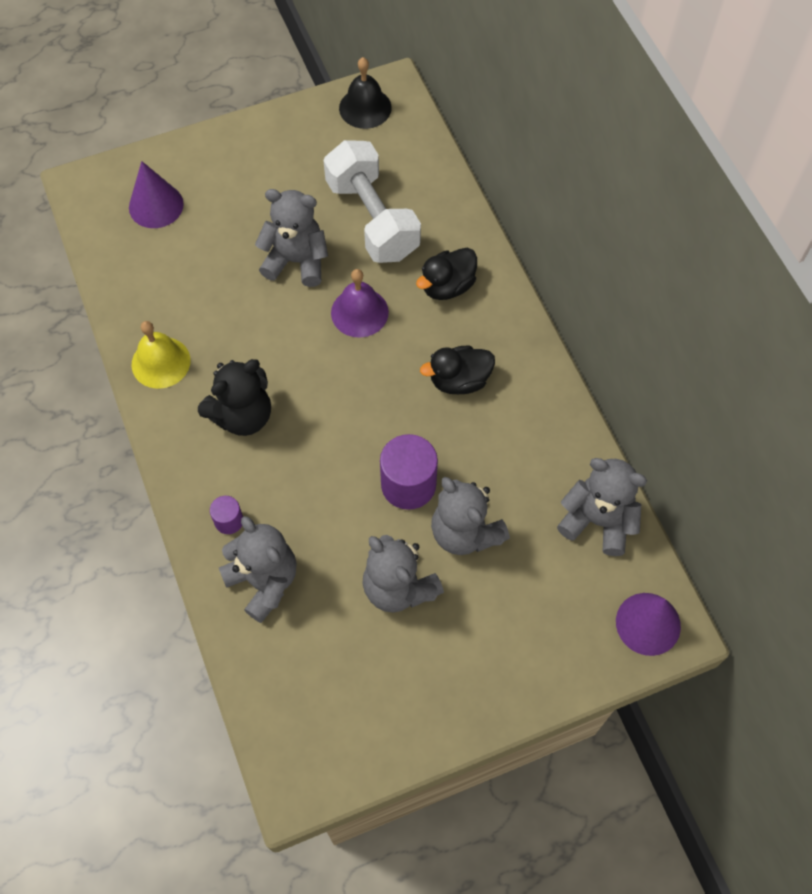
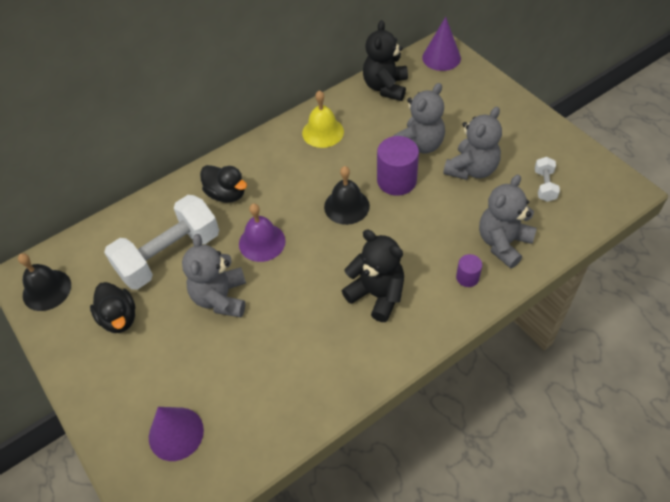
camera: 100 degrees left, 10 degrees down
(161, 362) = (346, 371): yellow bell -> yellow bell (323, 132)
(339, 673) = (544, 185): none -> white dumbbell
(384, 414) = (346, 206): none -> black bell
(459, 380) = (306, 171): black duck -> black duck (119, 318)
(598, 520) = (385, 87): grey teddy bear -> black teddy bear

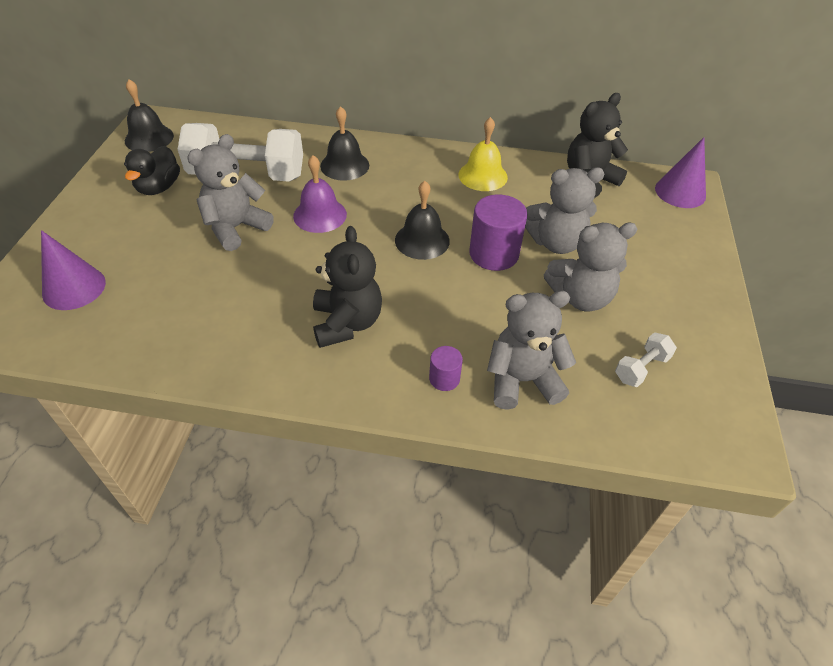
camera: 40 degrees right, 5 degrees down
(226, 194) = (344, 165): black duck -> black bell

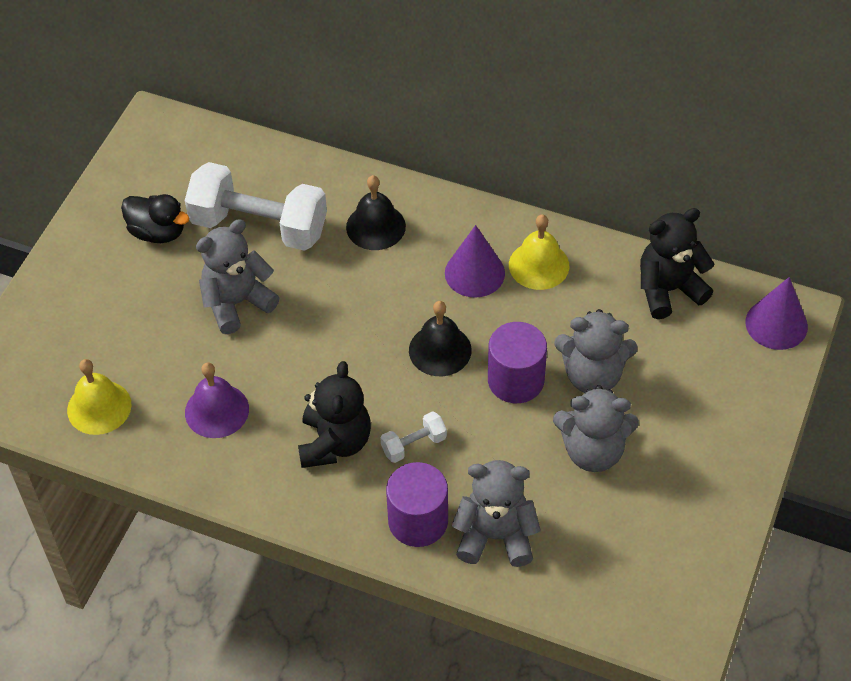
camera: 15 degrees right, 5 degrees up
(74, 288) = (65, 357): purple cone -> purple cone (474, 273)
(109, 324) = (99, 407): none -> yellow bell
(149, 138) = (151, 152): black bell -> none
(159, 187) = (158, 232): black duck -> black duck turned 90 degrees counterclockwise
(320, 215) = (332, 298): purple bell -> purple bell (217, 410)
(444, 378) = (418, 521): purple cylinder -> purple cylinder, size x1.92
(641, 368) = (623, 543): white dumbbell -> white dumbbell (413, 445)

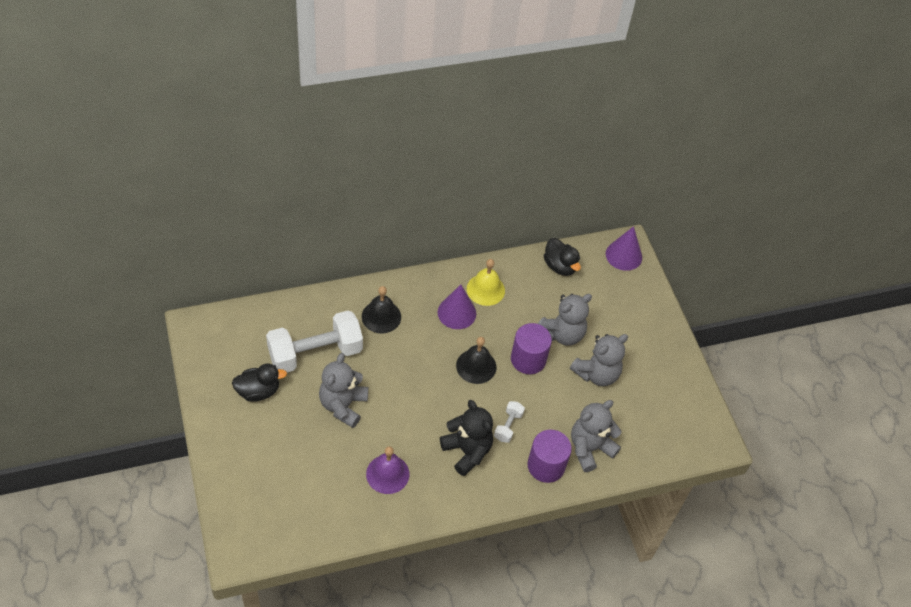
camera: 45 degrees left, 0 degrees up
(99, 407) = (318, 514): yellow bell -> none
(668, 290) = (559, 266): black teddy bear -> black duck

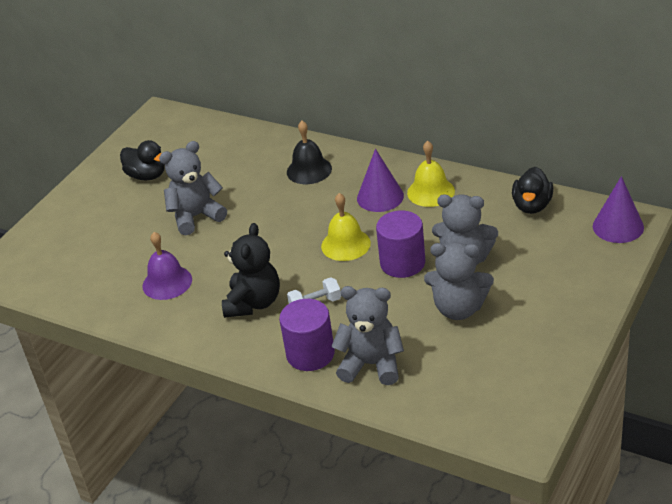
camera: 55 degrees right, 15 degrees down
(315, 353) = (222, 171): white dumbbell -> none
(476, 366) = (345, 244): black bell -> yellow bell

